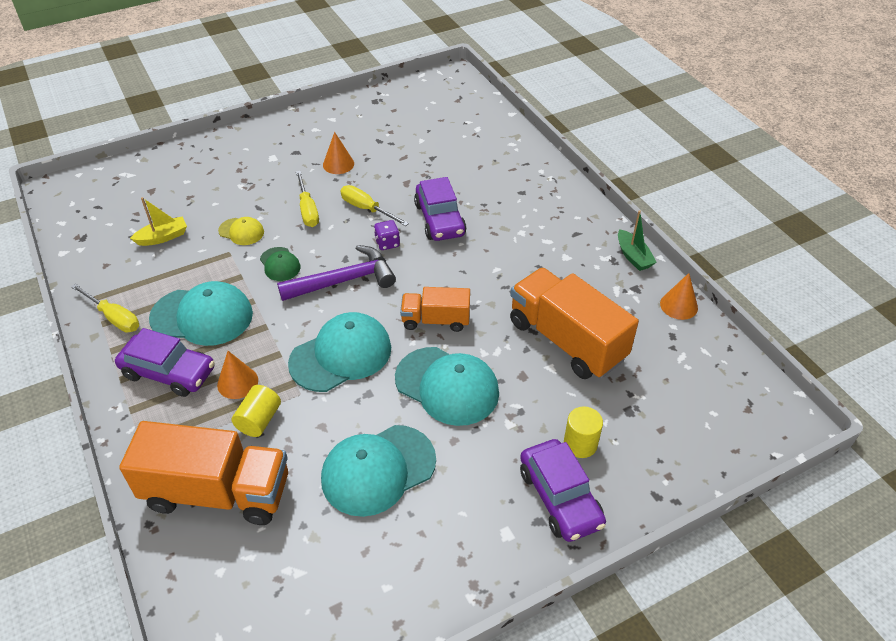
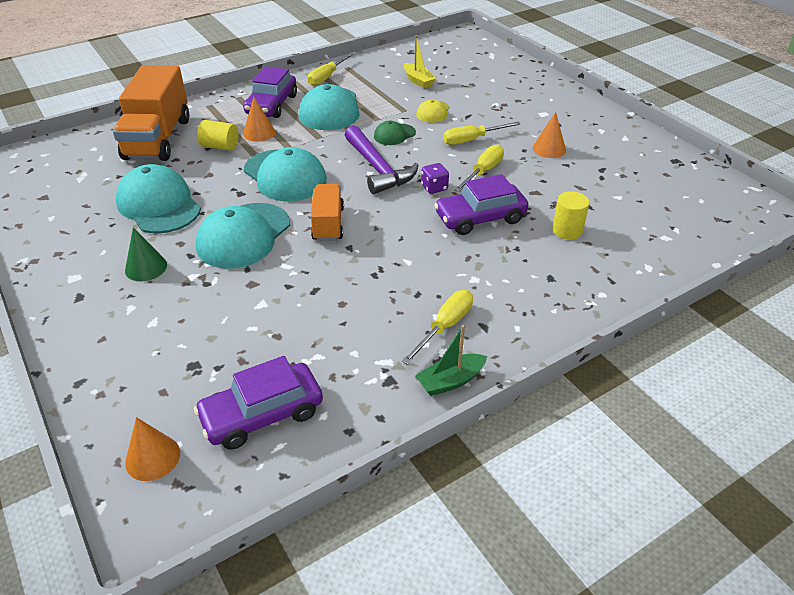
camera: 85 degrees right, 5 degrees down
(493, 466) = (146, 267): none -> green cone
(560, 497) = (99, 310): purple car -> purple car (262, 414)
(566, 340) = (300, 316): orange truck -> none
(577, 254) = (445, 326): none -> yellow screwdriver
(580, 444) = (157, 325): yellow cylinder -> yellow cylinder (567, 230)
(678, 305) = (361, 424): orange cone -> orange cone (153, 457)

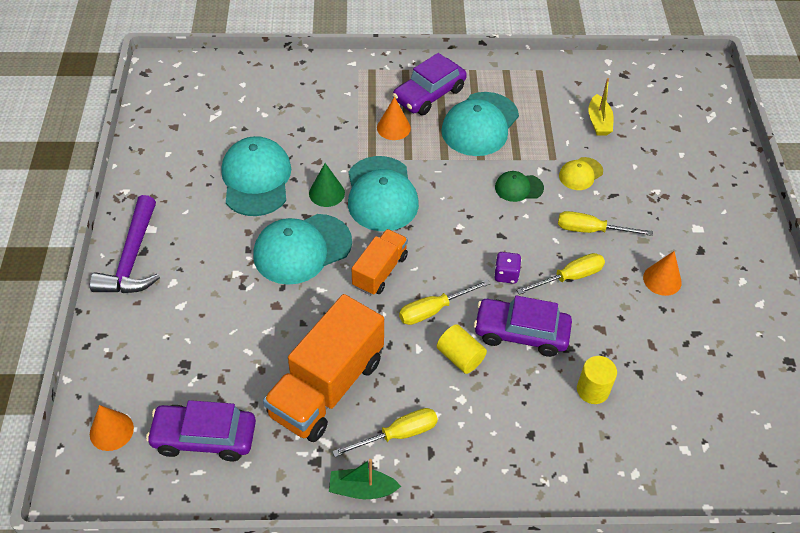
camera: 30 degrees right, 10 degrees up
(146, 267) = (207, 245): green cone -> green cone (326, 193)
(158, 139) = (302, 96): orange truck -> orange truck (326, 387)
(220, 146) = (348, 130): yellow cylinder -> yellow cylinder (460, 357)
(327, 77) = (509, 77): yellow screwdriver -> yellow screwdriver (433, 310)
(378, 169) = (471, 225): purple hammer -> purple hammer (132, 259)

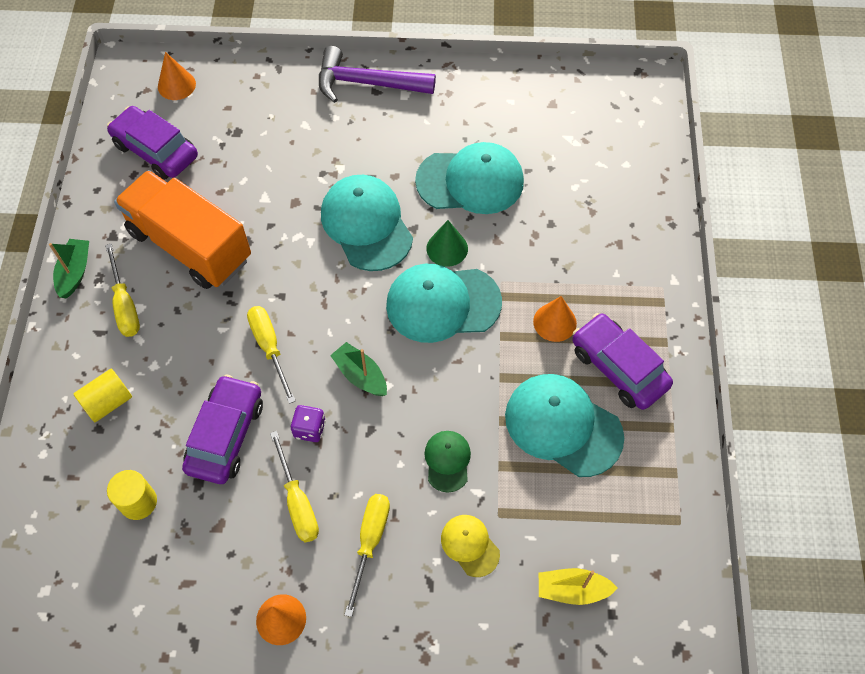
camera: 95 degrees right, 10 degrees up
(204, 437) = (155, 150): purple car -> purple car turned 60 degrees counterclockwise
(380, 271) = (328, 297): orange truck -> none
(453, 244) = (360, 375): none -> green boat
(460, 357) = (204, 369): yellow cylinder -> yellow cylinder (108, 402)

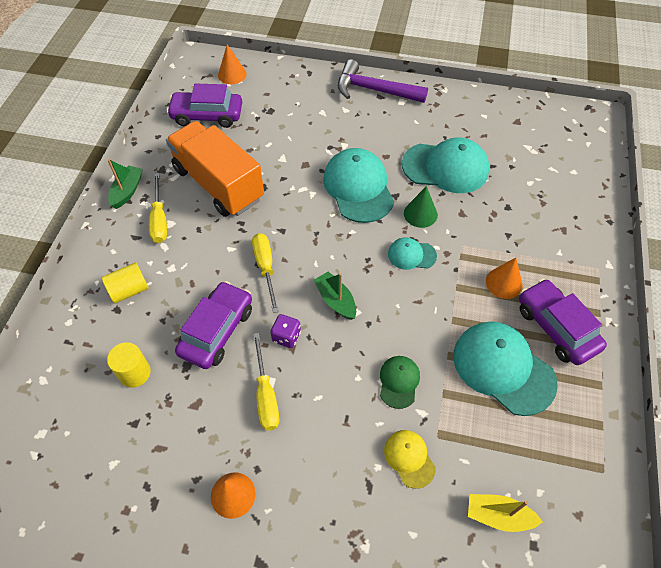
camera: 10 degrees right, 5 degrees down
(155, 150) = (207, 115): purple car -> purple car turned 45 degrees counterclockwise
(370, 542) = (322, 440): yellow screwdriver -> none
(443, 304) = (411, 255): turquoise cap -> turquoise cap, size x0.51

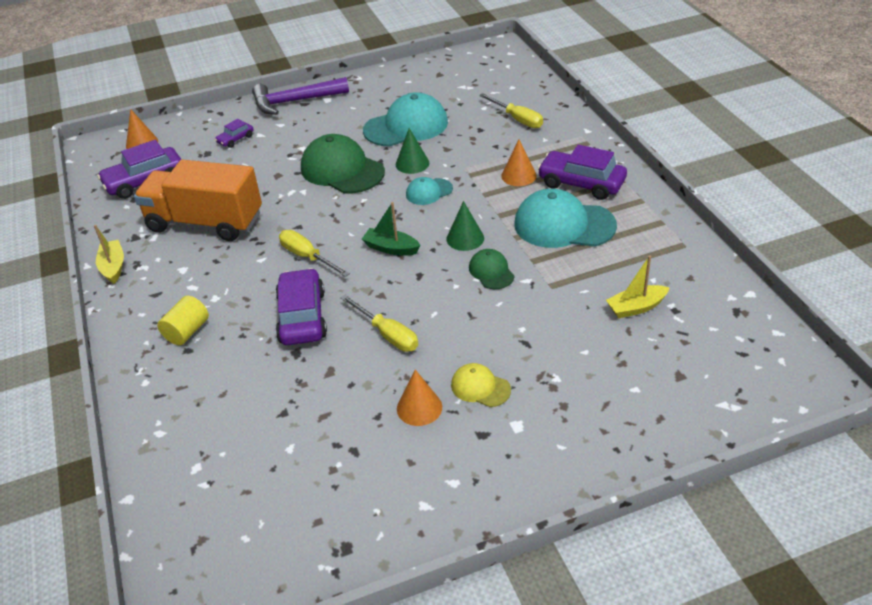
camera: 30 degrees left, 15 degrees down
(127, 191) = (113, 267): green boat -> yellow boat
(135, 373) = (250, 381): yellow cylinder -> none
(159, 220) = (169, 271): yellow screwdriver -> yellow screwdriver (517, 119)
(286, 337) = (370, 290): purple dice -> none
(301, 107) = (235, 139): none -> purple car
(358, 188) = (342, 170): turquoise cap -> green cap
(404, 328) = (465, 238): none -> green cone
(409, 458) = (541, 311): yellow cap -> yellow cap (480, 387)

